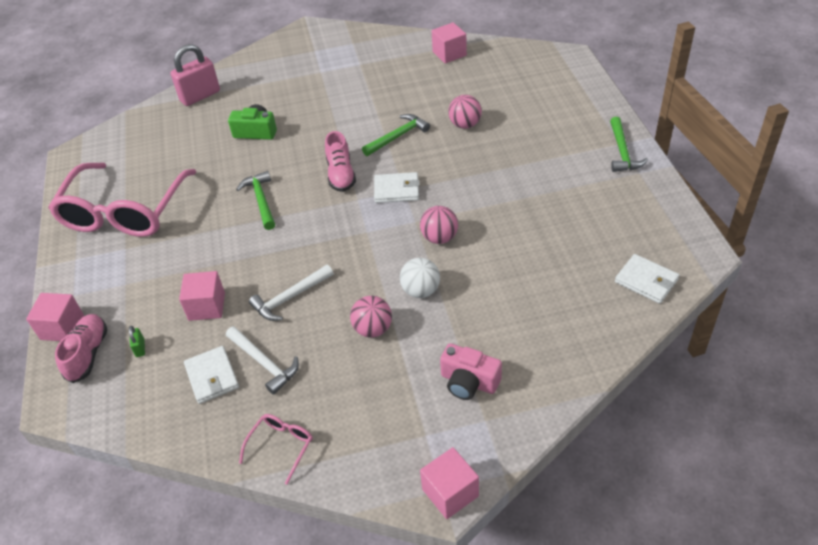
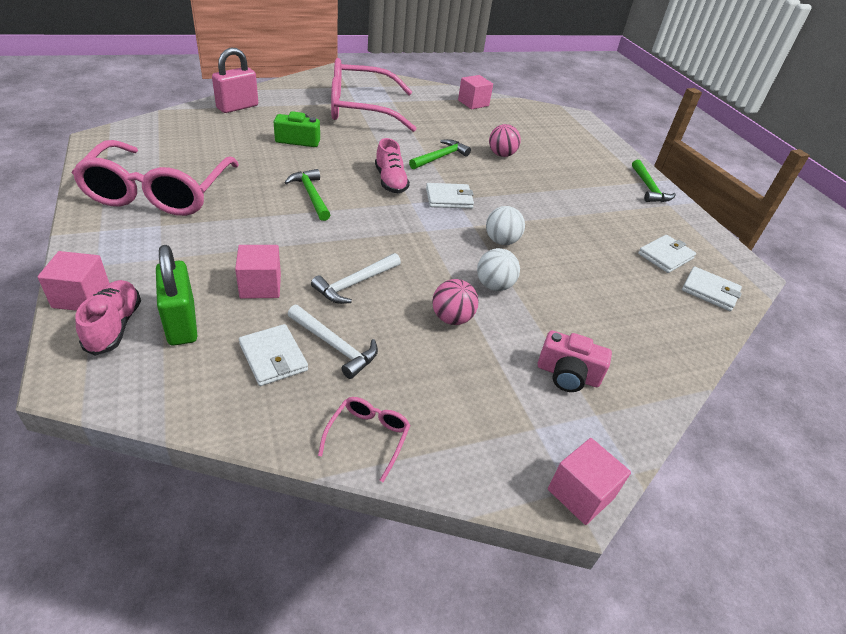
camera: 15 degrees left, 5 degrees down
(140, 348) = (182, 323): green padlock -> green padlock, size x2.42
(324, 80) = (360, 109): none -> pink glasses
(439, 238) = (501, 241): pink ball -> white ball
(611, 241) = (665, 256): none -> white wallet

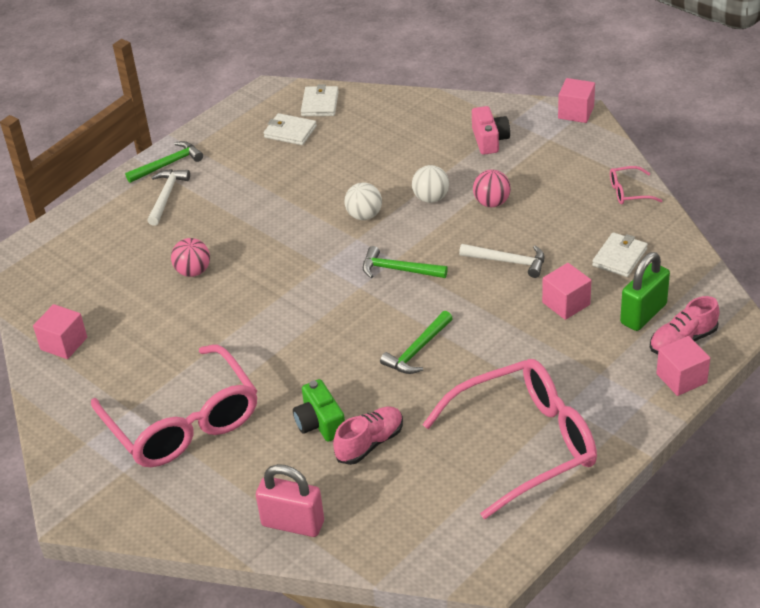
camera: 110 degrees left, 0 degrees up
(334, 346) = (579, 238): white hammer -> white hammer (166, 196)
(390, 181) = (335, 316): pink shoe -> pink shoe (370, 443)
(440, 157) = (246, 308): green hammer -> green hammer (398, 270)
(449, 198) = (326, 269): white wallet -> none

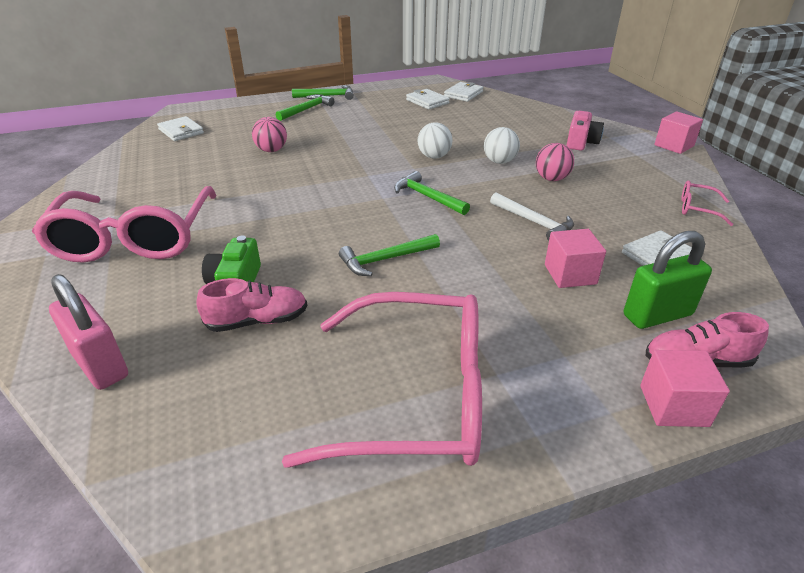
camera: 25 degrees right, 5 degrees down
(61, 284) = (181, 131): none -> white wallet
(64, 343) = (134, 161): pink cube -> none
(166, 196) = (307, 109): white hammer -> green hammer

